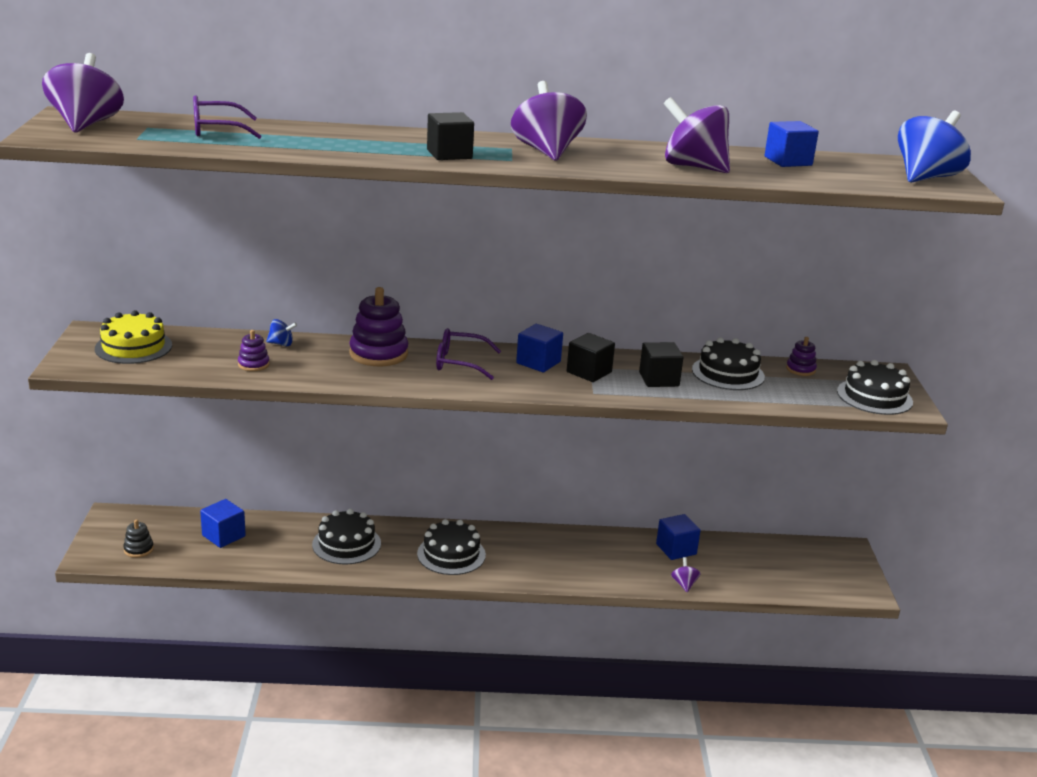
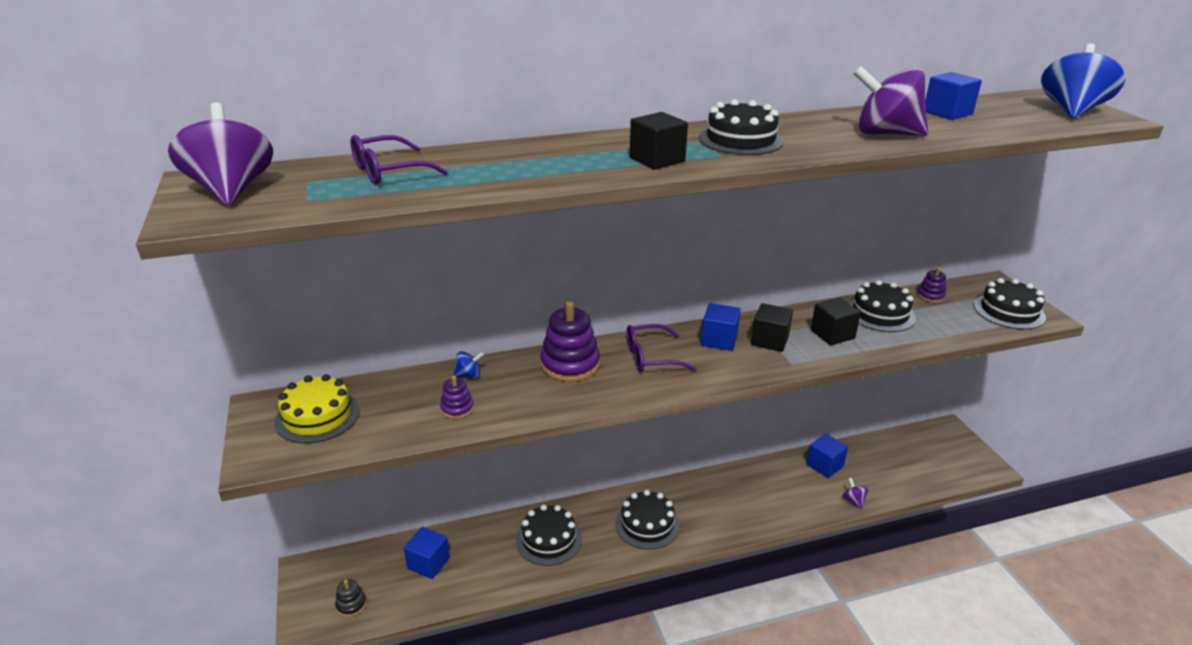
camera: 15 degrees left, 5 degrees up
(546, 152) = (740, 140): purple spinning top -> black cake

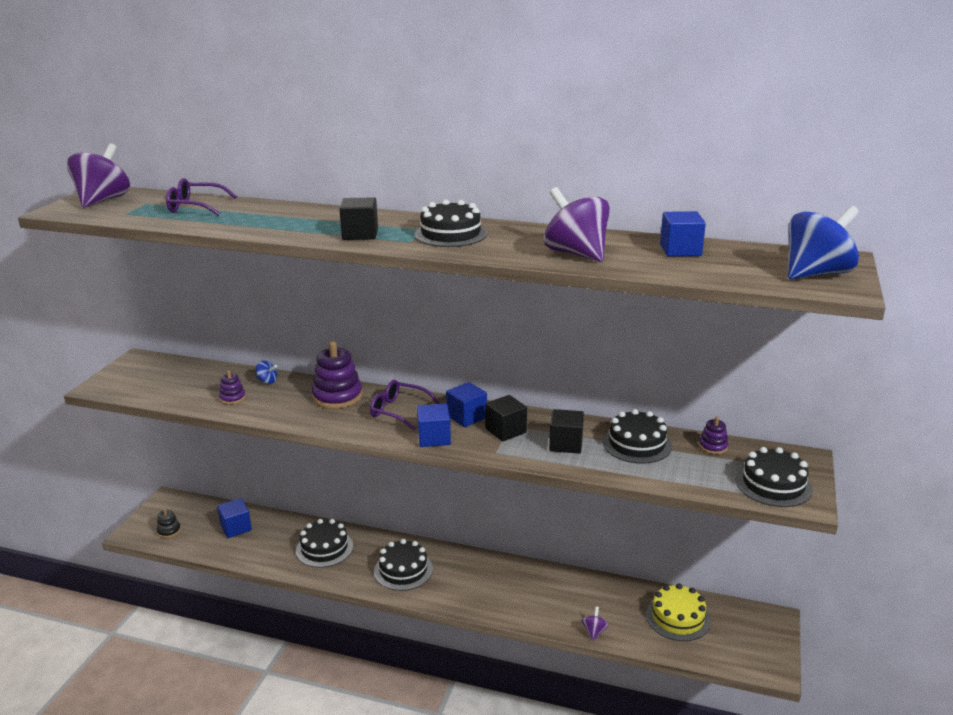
camera: 35 degrees right, 5 degrees down
(317, 416) = (156, 375): yellow cake -> yellow cake (677, 617)
(824, 465) = (603, 594): blue cube -> blue cube (434, 438)

